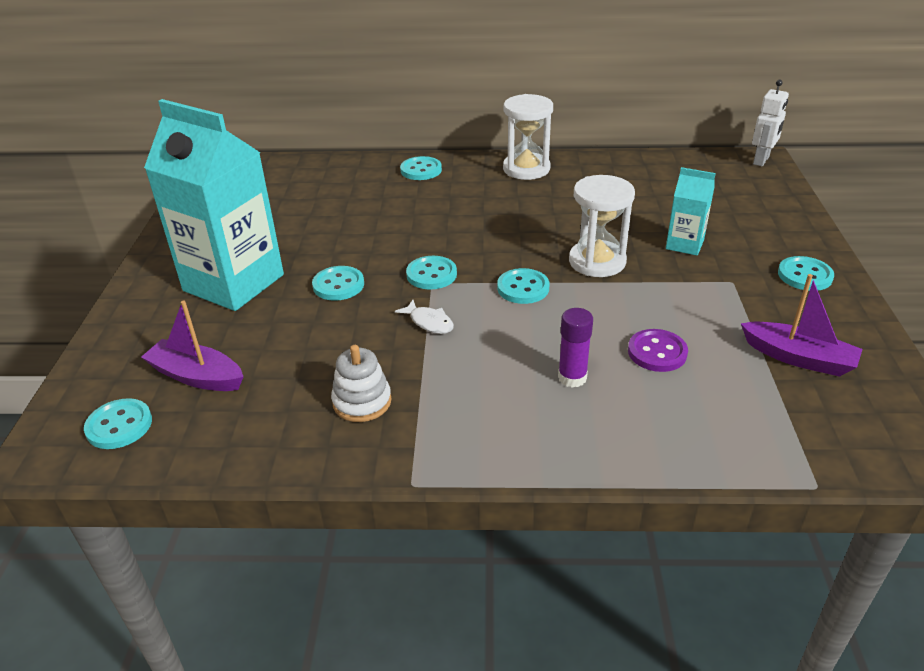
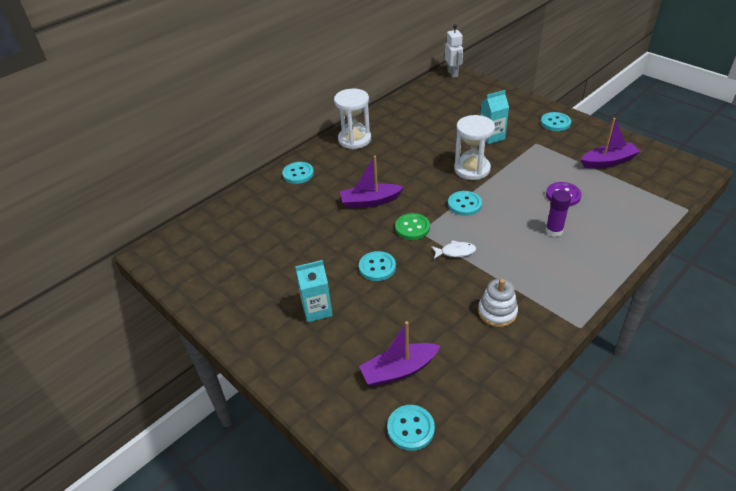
camera: 45 degrees left, 5 degrees up
(234, 283) = (317, 310): turquoise carton -> turquoise carton, size x0.46
(431, 274) = (412, 227): turquoise button -> green button
(438, 229) = (370, 201): none -> purple boat

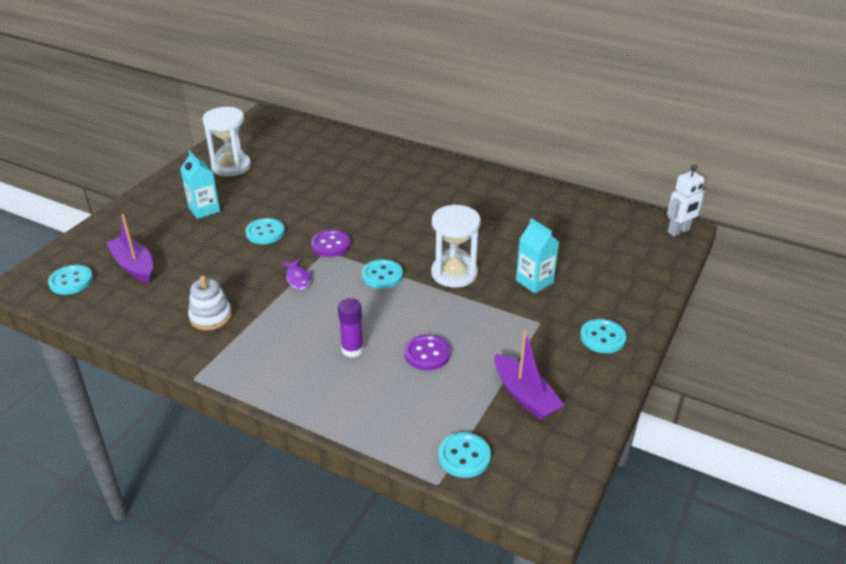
camera: 70 degrees right, 5 degrees down
(298, 174) = (398, 161): turquoise button -> turquoise button (464, 456)
(354, 139) = (477, 182): white hourglass -> white hourglass (231, 166)
(370, 201) = (367, 211): purple boat -> none
(412, 227) = (331, 245): green button -> purple button
(455, 252) = (298, 278): white fish -> purple fish

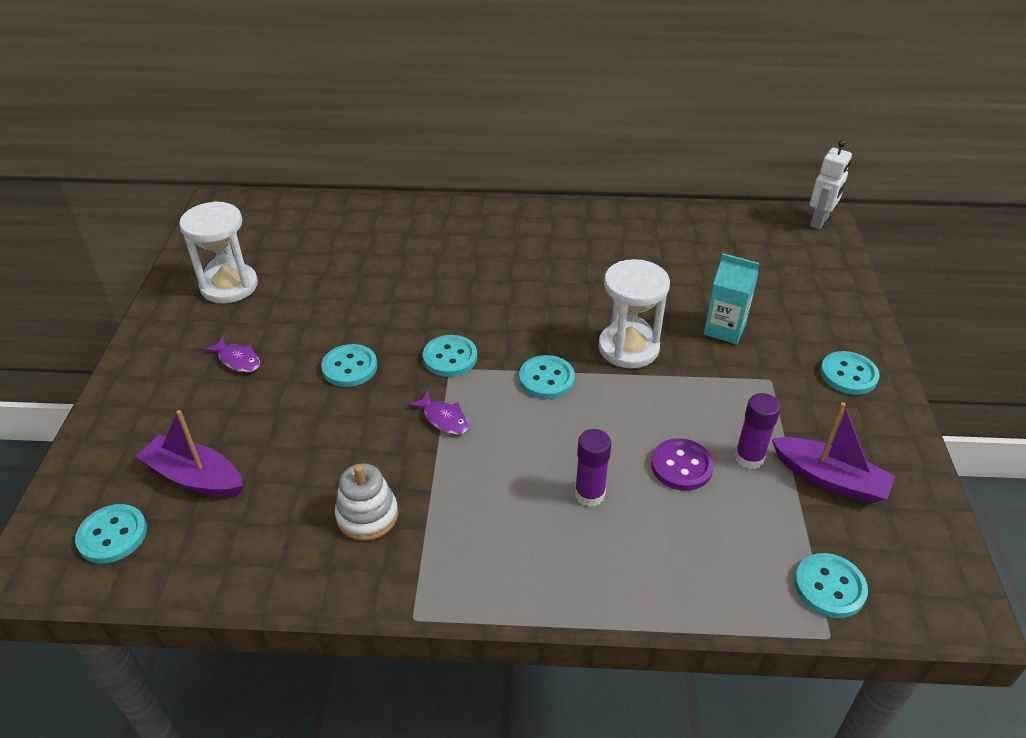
camera: 25 degrees left, 5 degrees up
(204, 210) = (237, 360): turquoise carton -> purple fish
(331, 245) = (450, 357): purple button -> turquoise button
(478, 364) = (749, 458): none -> purple glue stick

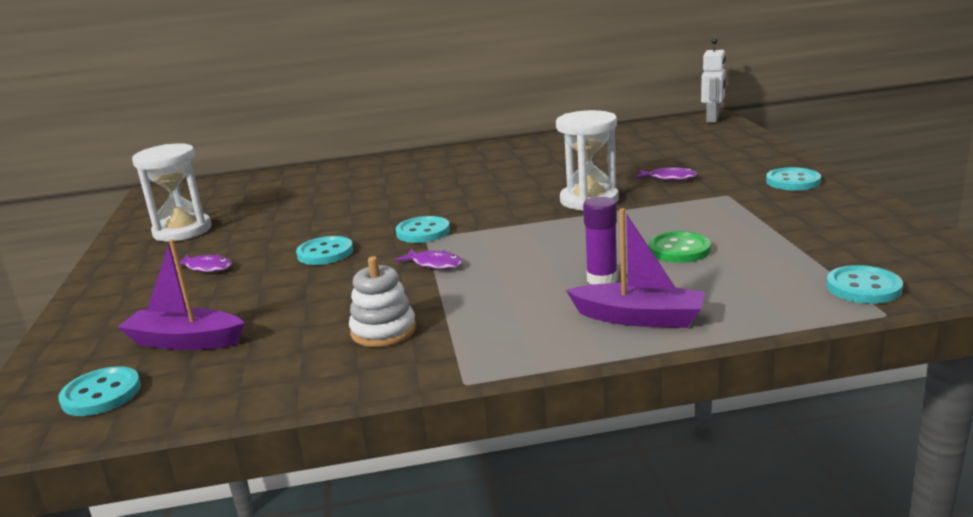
camera: 10 degrees left, 20 degrees down
(546, 379) = (522, 227): turquoise button -> none
(681, 466) = (679, 250): purple button -> green button
(724, 329) = (669, 178): turquoise carton -> purple fish
(749, 458) = (737, 235): purple glue stick -> none
(829, 479) = (817, 233): purple boat -> purple boat (638, 318)

